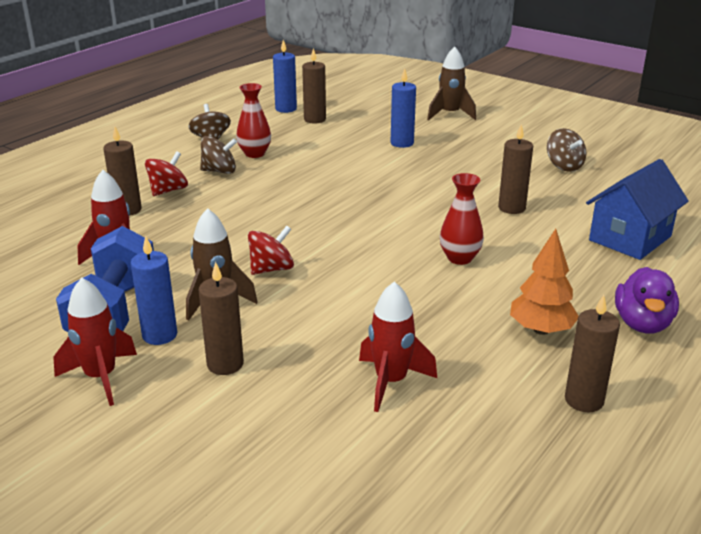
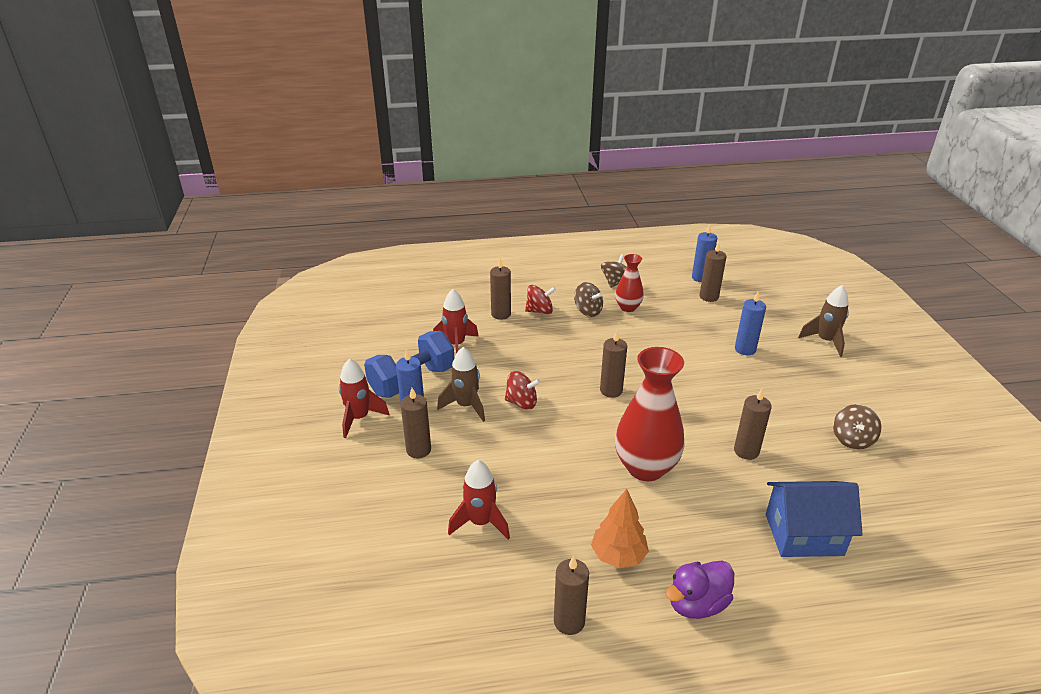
camera: 45 degrees right, 5 degrees up
(341, 219) = (611, 390): none -> brown candle
(459, 258) = (645, 467): red vase -> red vase, size x1.83

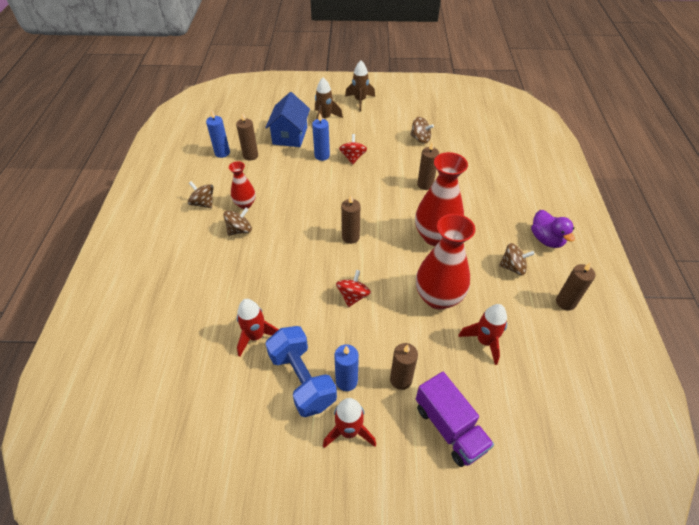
camera: 80 degrees left, 15 degrees up
(364, 492) = (449, 427): none -> purple truck
(466, 406) = (349, 337): brown rocket -> brown rocket (360, 101)
(501, 314) = (218, 293): brown candle -> none
(539, 475) = (438, 297): none -> red vase
(540, 311) = (225, 263): red spinning top -> red spinning top (353, 157)
(618, 555) = (512, 267): orange tree -> brown spinning top
(803, 534) = (494, 181): blue house -> blue house (290, 135)

